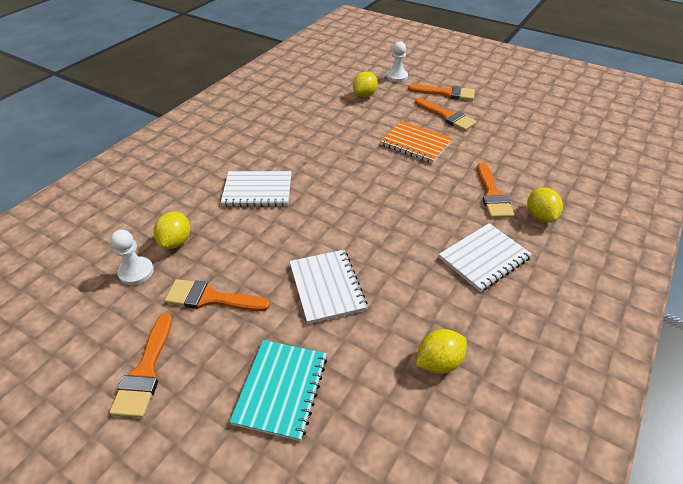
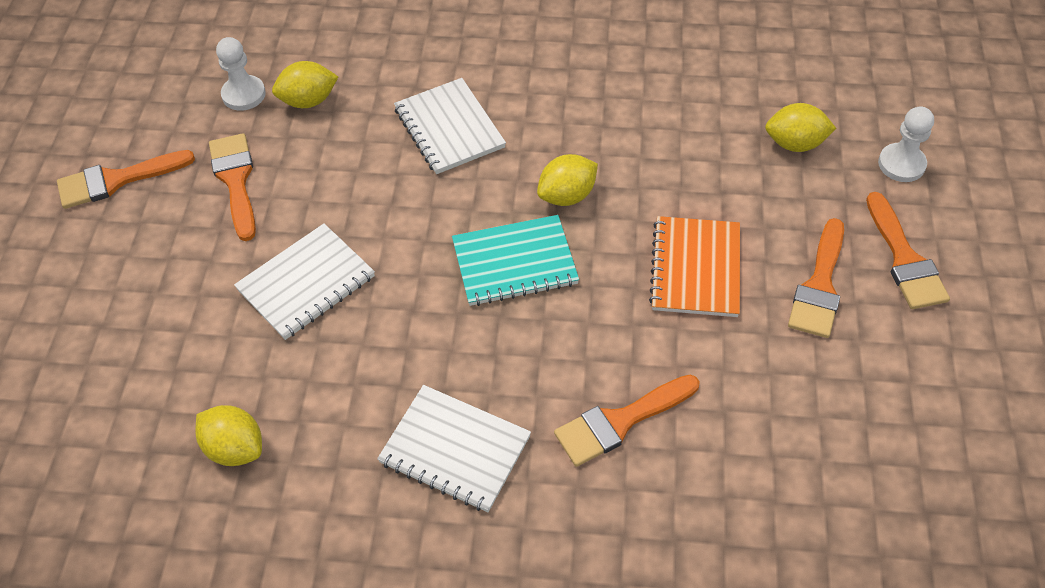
camera: 65 degrees right, 10 degrees up
(281, 389) = (137, 306): turquoise notebook -> turquoise notebook (514, 263)
(540, 216) = (603, 507): yellow lemon -> yellow lemon (567, 196)

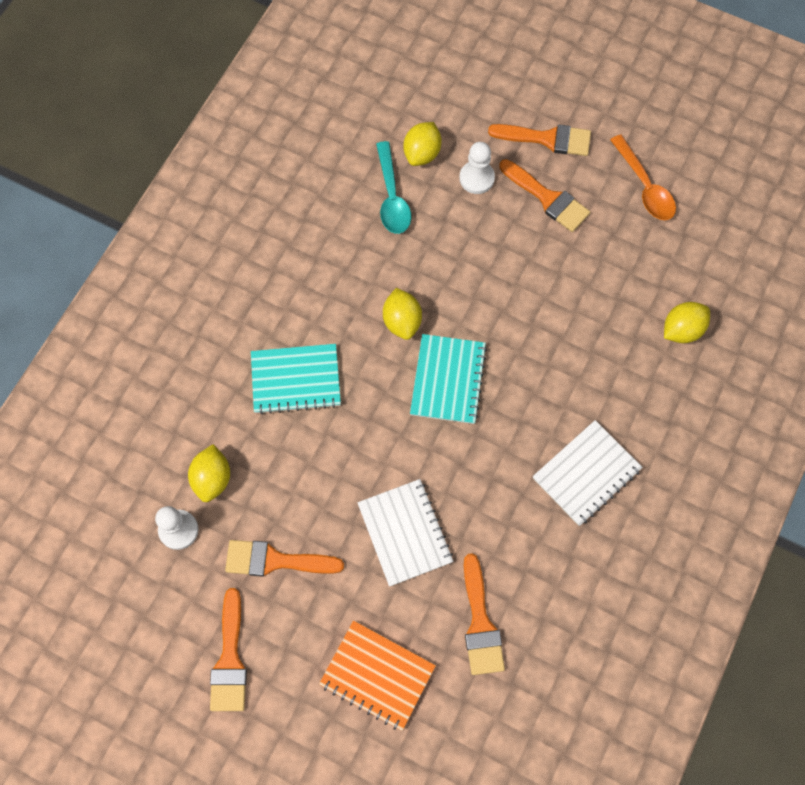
camera: 70 degrees left, 15 degrees up
(235, 448) = (531, 621): yellow lemon -> yellow lemon (682, 330)
(449, 128) = (296, 380): white notebook -> turquoise notebook
(620, 422) = (603, 363): orange brush -> orange brush (480, 623)
(695, 268) = (502, 266): orange notebook -> orange notebook (377, 675)
(720, 135) = (392, 196): none -> turquoise spoon
(901, 164) = (470, 99): white pawn -> white pawn (476, 178)
(913, 391) = (644, 186): none -> orange spoon

